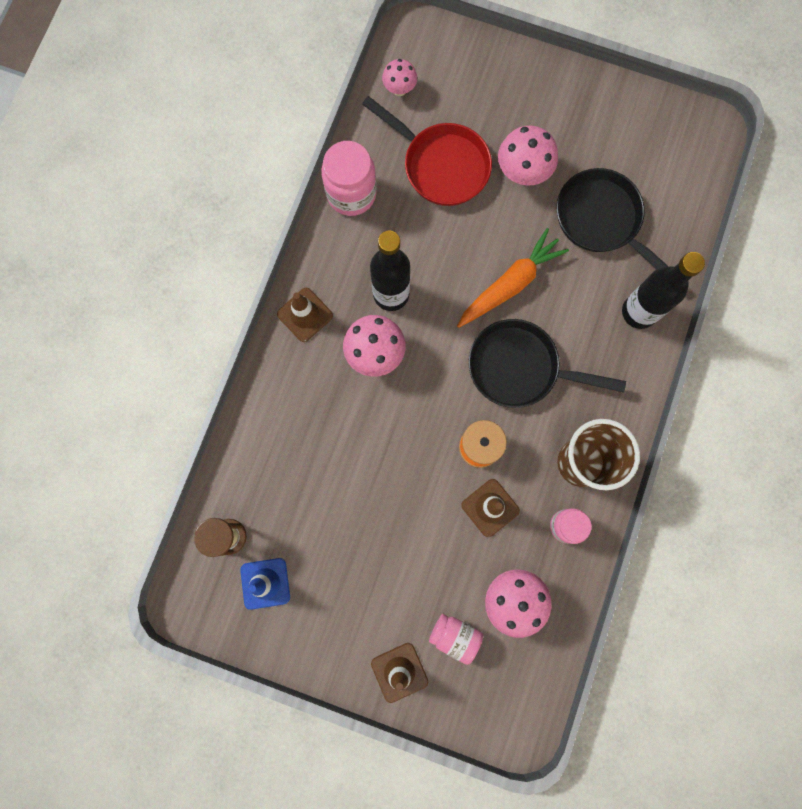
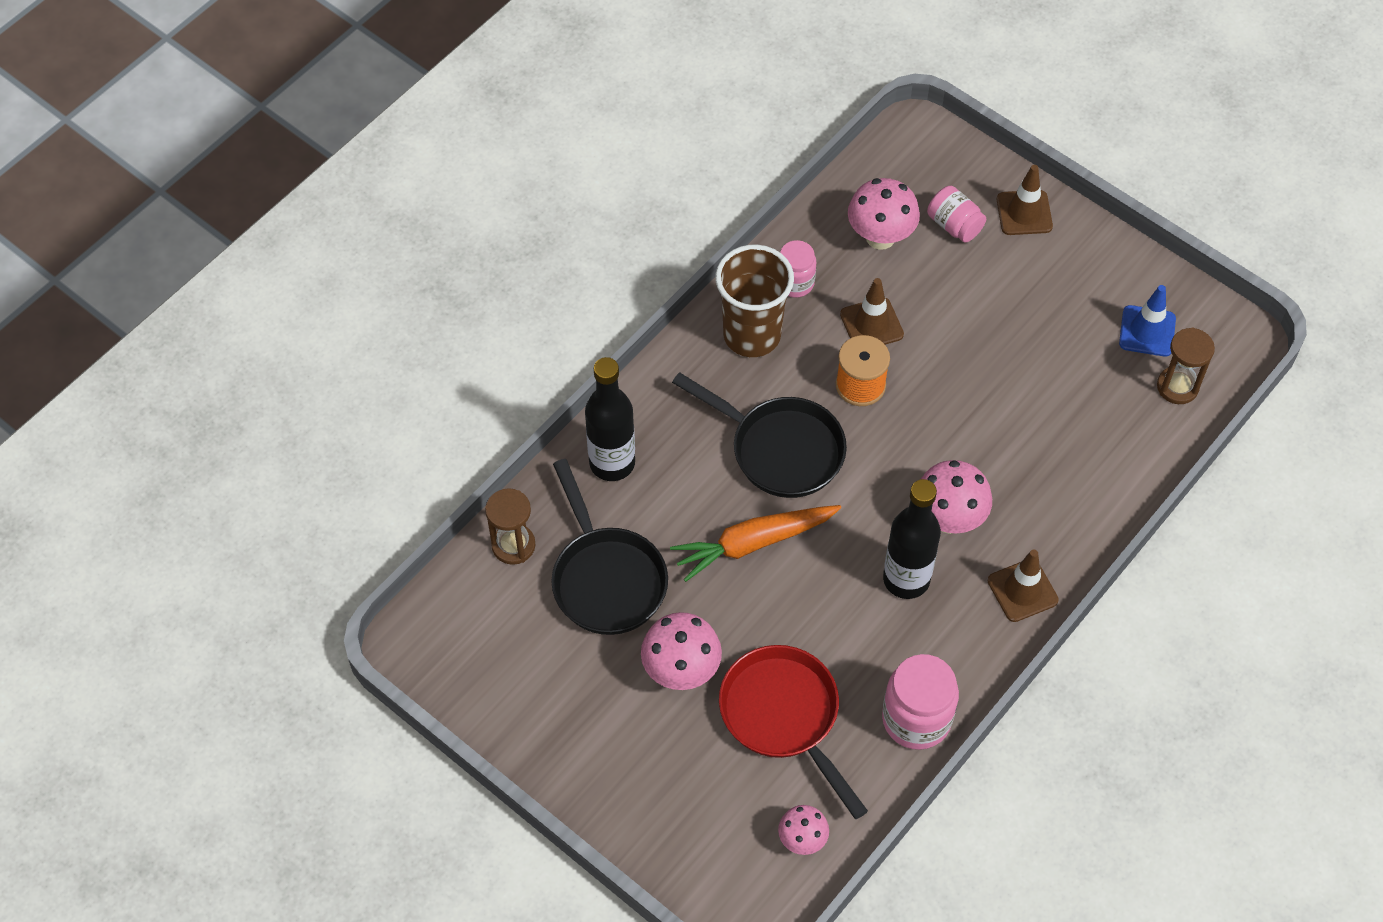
camera: 160 degrees left, 20 degrees down
(678, 223) = (513, 545): none -> brown hourglass

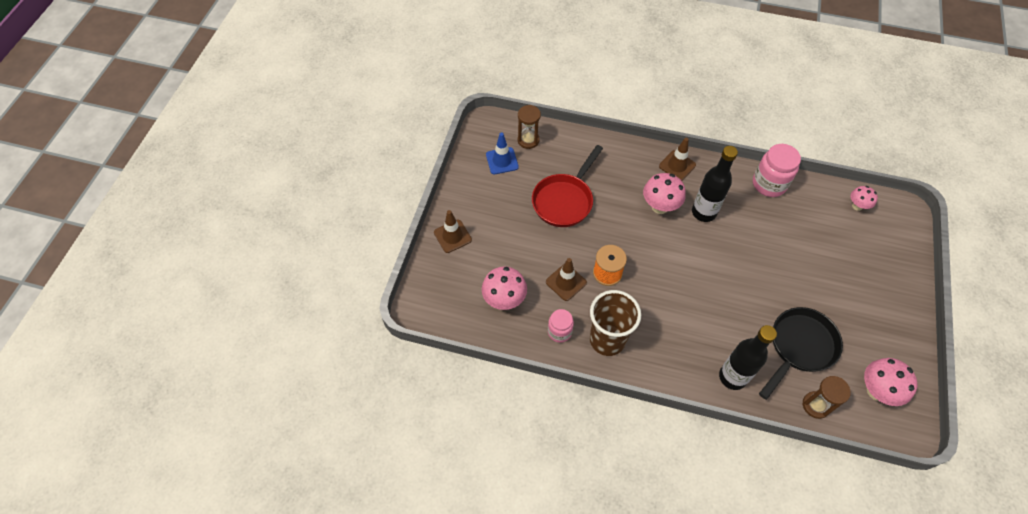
camera: 115 degrees left, 0 degrees up
(681, 671) = (820, 289): pink mushroom -> pink mushroom (876, 391)
(753, 543) = (731, 286): orange carrot -> none
(780, 449) = (669, 295): black pan -> none
(784, 716) = (808, 235): red pan -> red pan (564, 200)
(954, 225) = (477, 266): pink jar -> none

